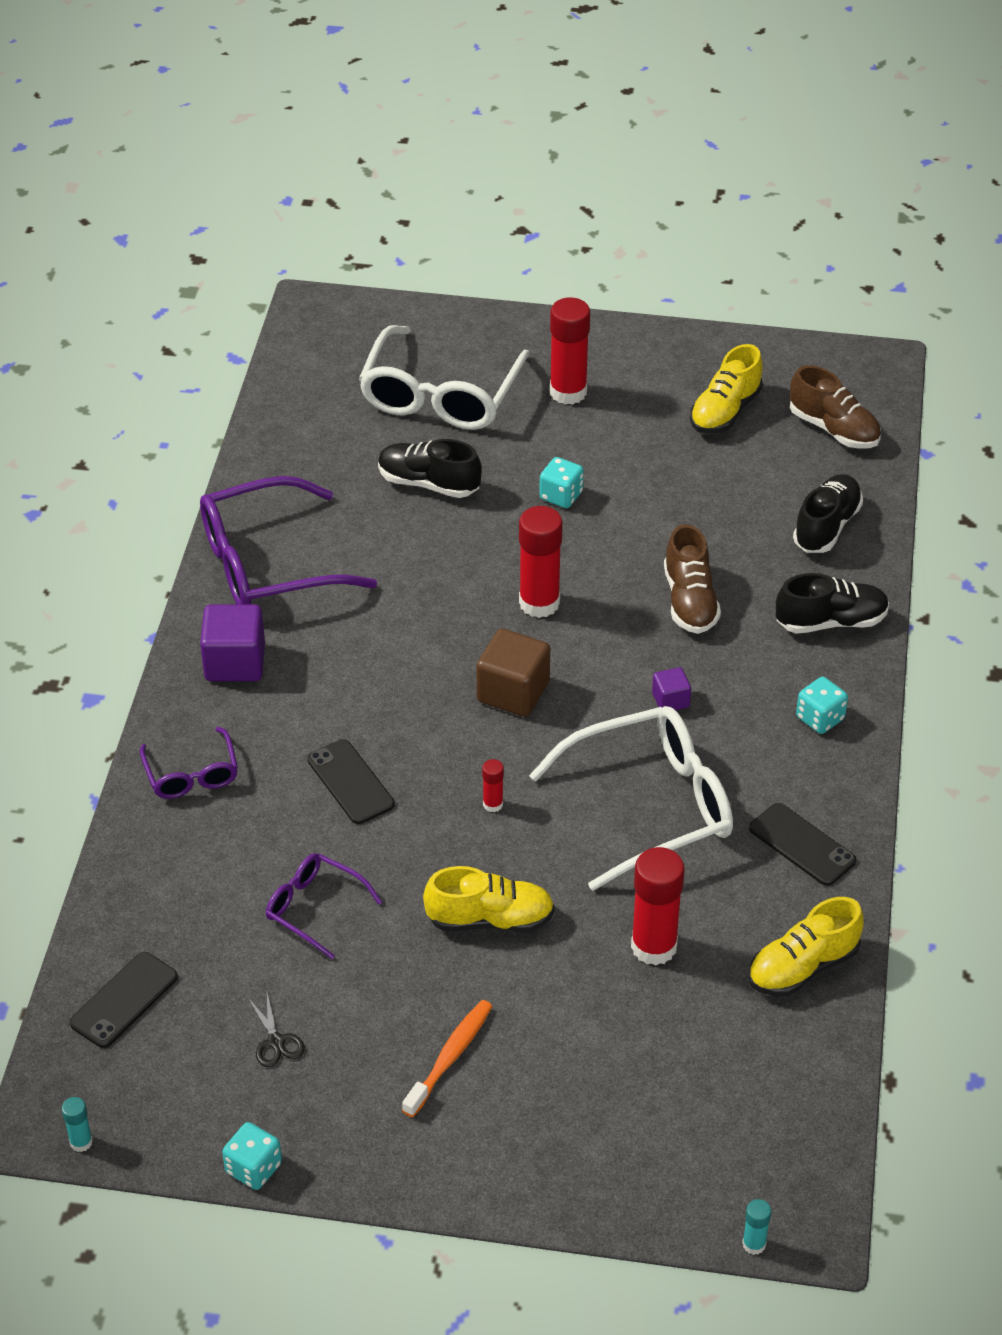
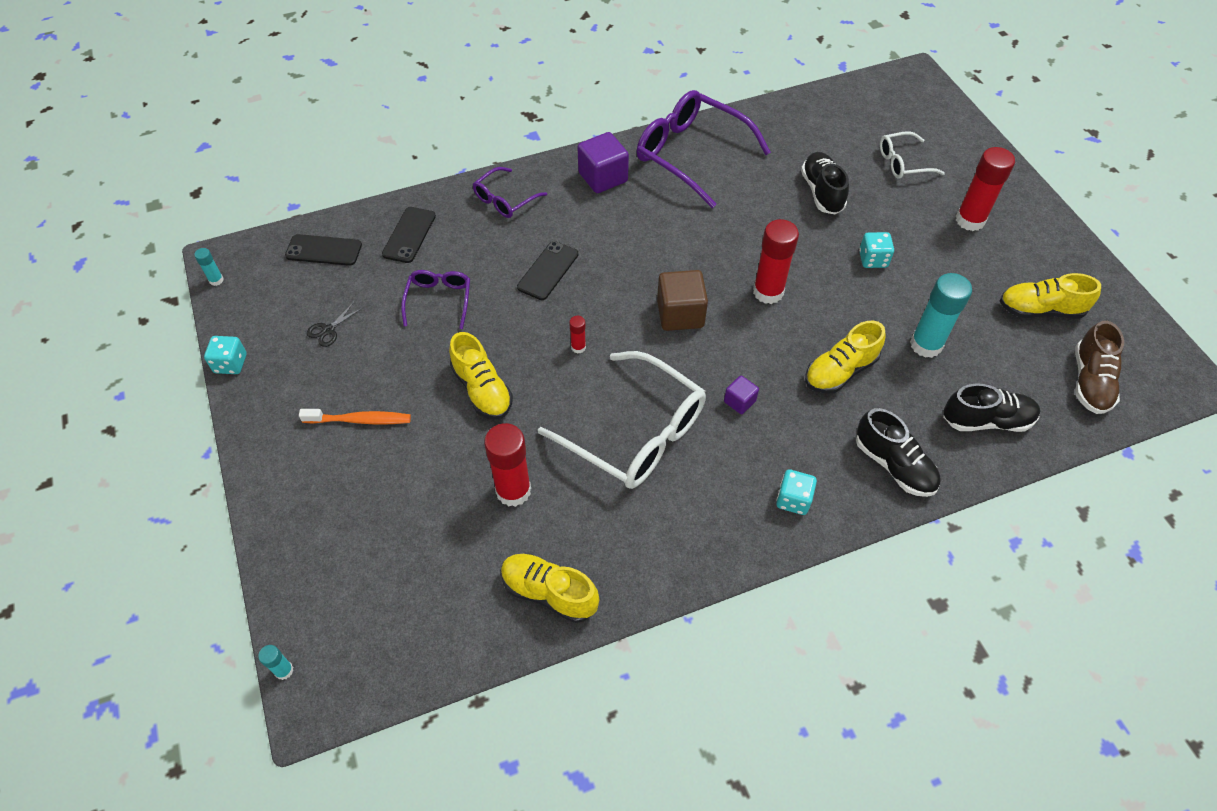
camera: 60 degrees right, 10 degrees up
(441, 395) = (903, 163): white glasses -> white glasses, size x0.52
(689, 601) = (840, 371): brown shoe -> yellow shoe
(705, 518) = (926, 345): none -> turquoise glue stick
(802, 845) = (663, 541): black phone -> black phone (409, 235)

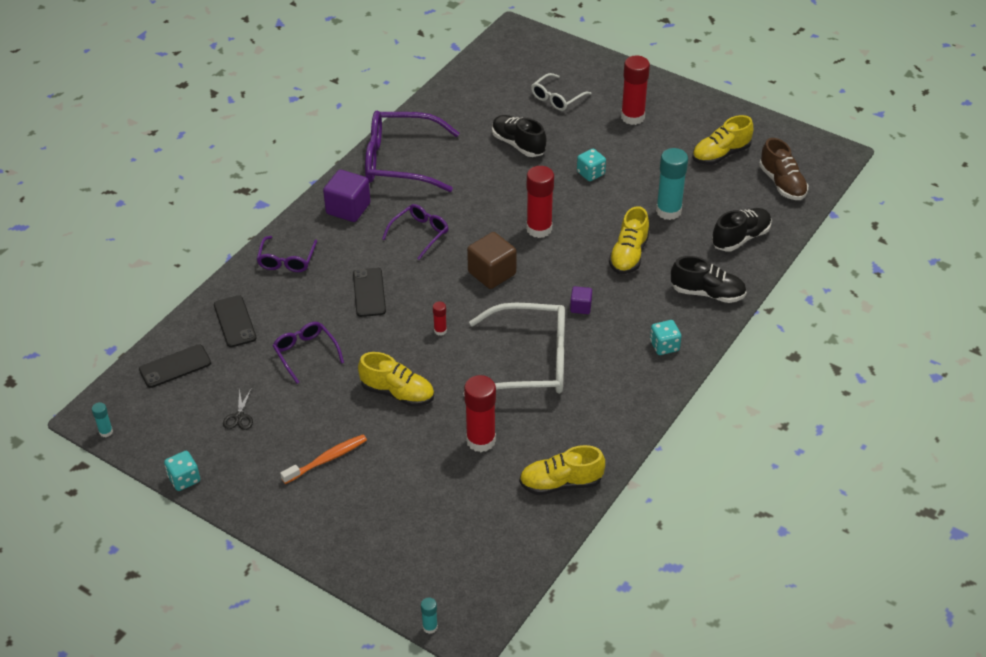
camera: 35 degrees left, 10 degrees down
(646, 236) = (420, 234): none -> purple glasses

